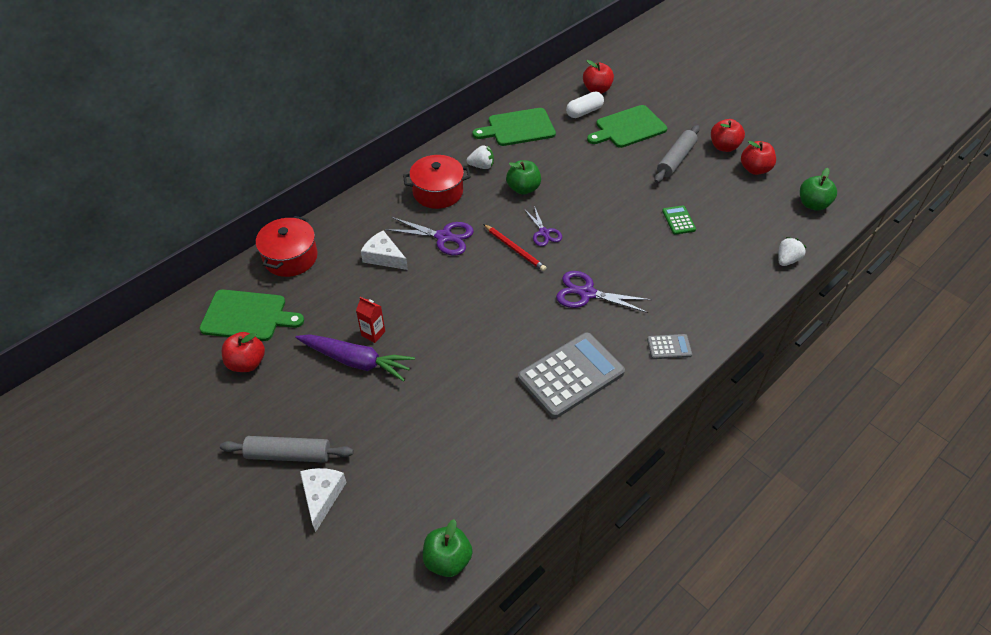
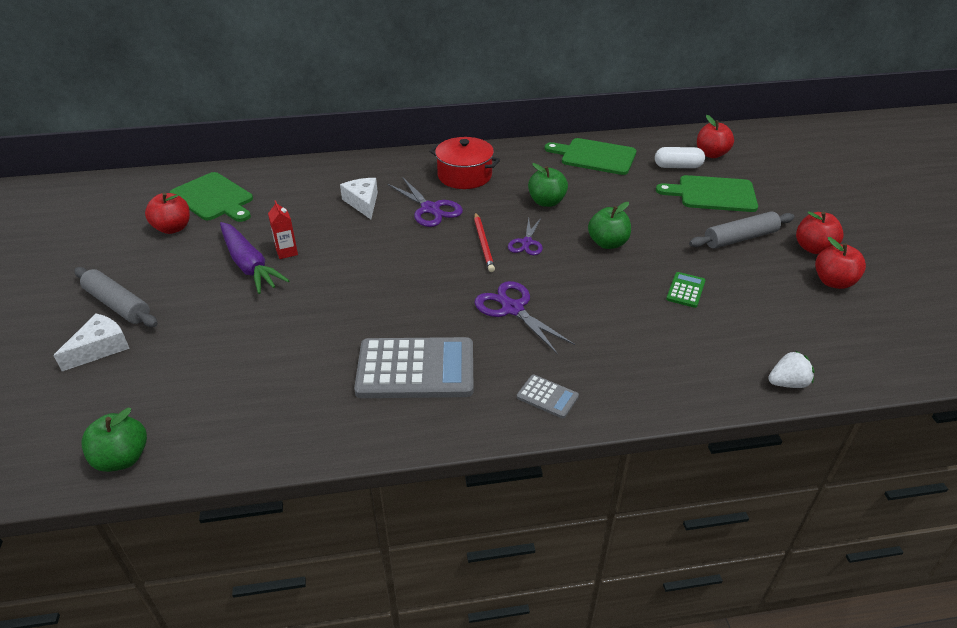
camera: 35 degrees right, 10 degrees down
(290, 257) = (292, 174): red pot -> none
(481, 166) = (526, 171): white strawberry -> none
(813, 204) = (882, 344): green apple -> green apple (607, 243)

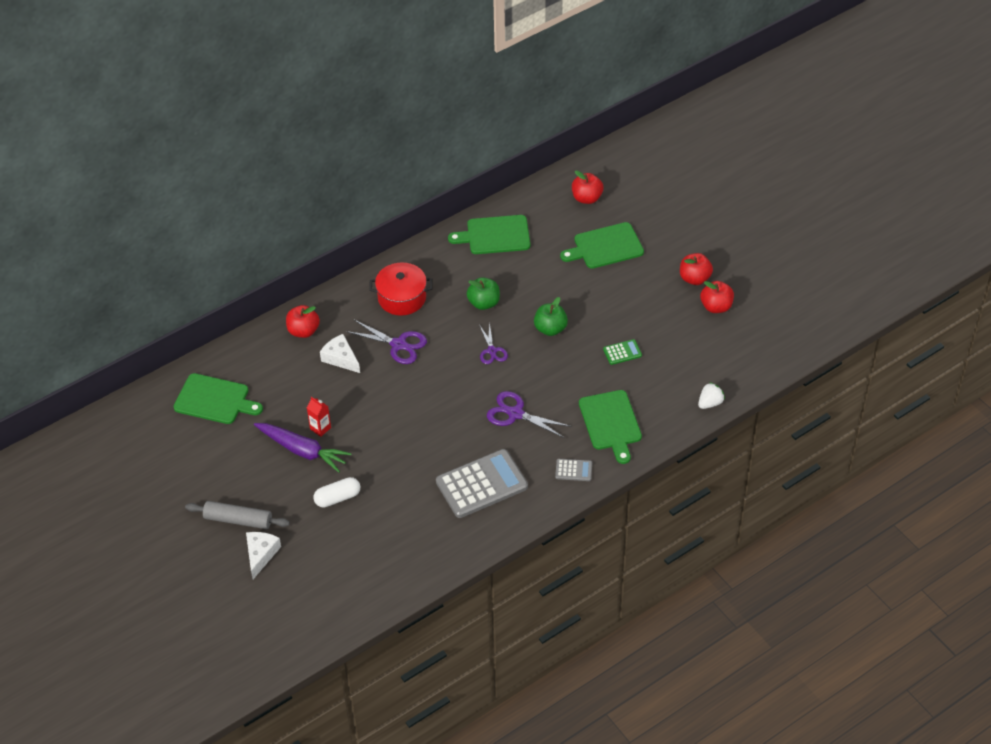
camera: 25 degrees left, 10 degrees up
(122, 458) = (350, 612): green apple -> none
(173, 228) = (211, 441): red apple -> red apple (303, 331)
(483, 244) = (461, 364): red pencil -> none
(630, 359) = (610, 423): none -> green cutting board
(678, 166) = (566, 223): white capsule -> white capsule (337, 498)
(685, 290) = (622, 352): green calculator -> green calculator turned 75 degrees clockwise
(740, 238) = (641, 287): grey rolling pin -> none

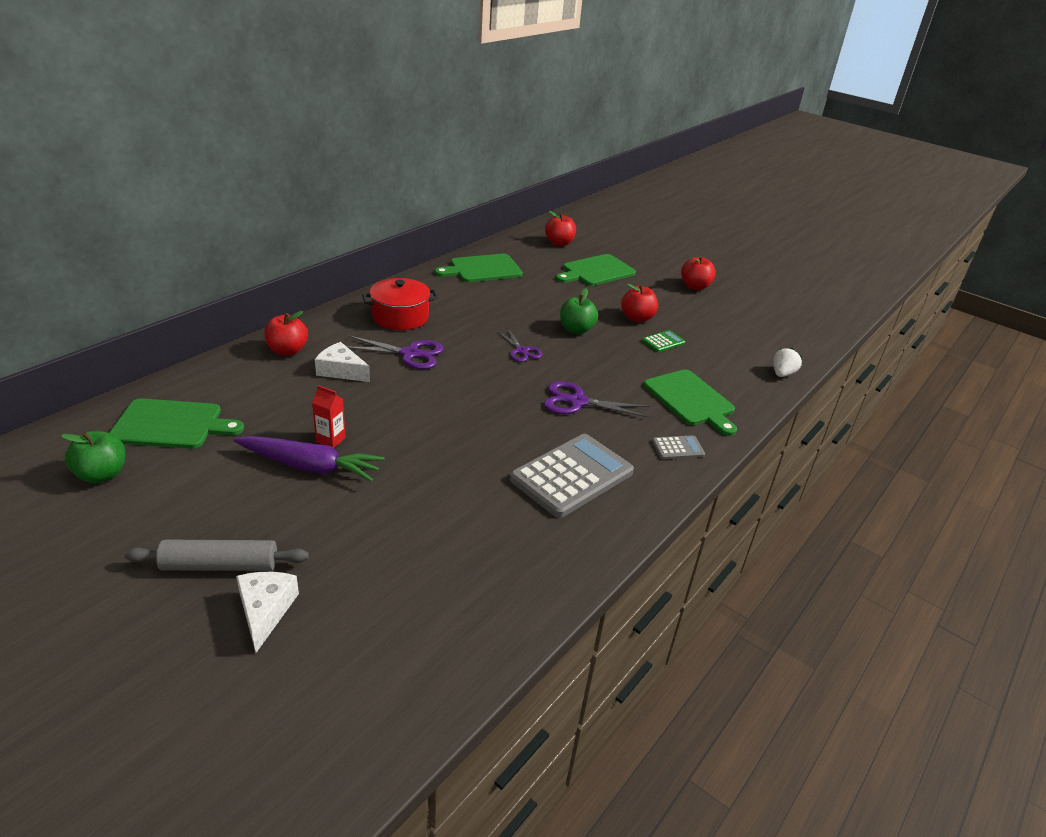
camera: 20 degrees left, 15 degrees down
(337, 498) = (375, 516): white capsule -> none
(484, 303) = (494, 315): green apple -> green apple (102, 474)
(716, 307) = (730, 304): red apple -> red apple (637, 318)

